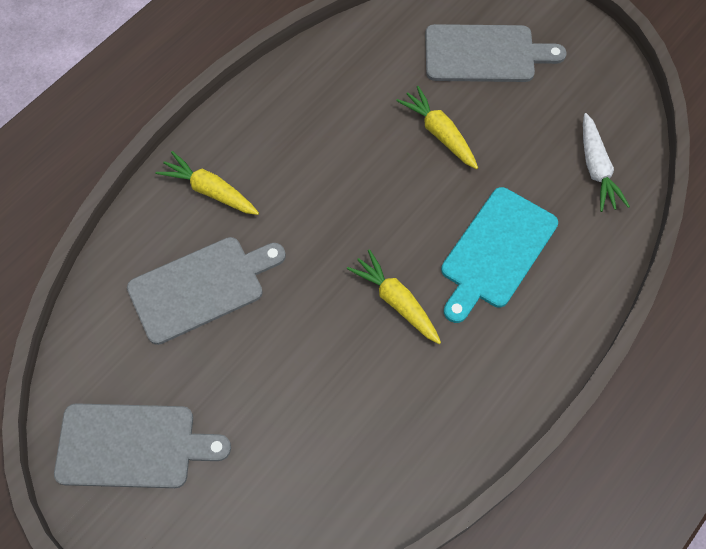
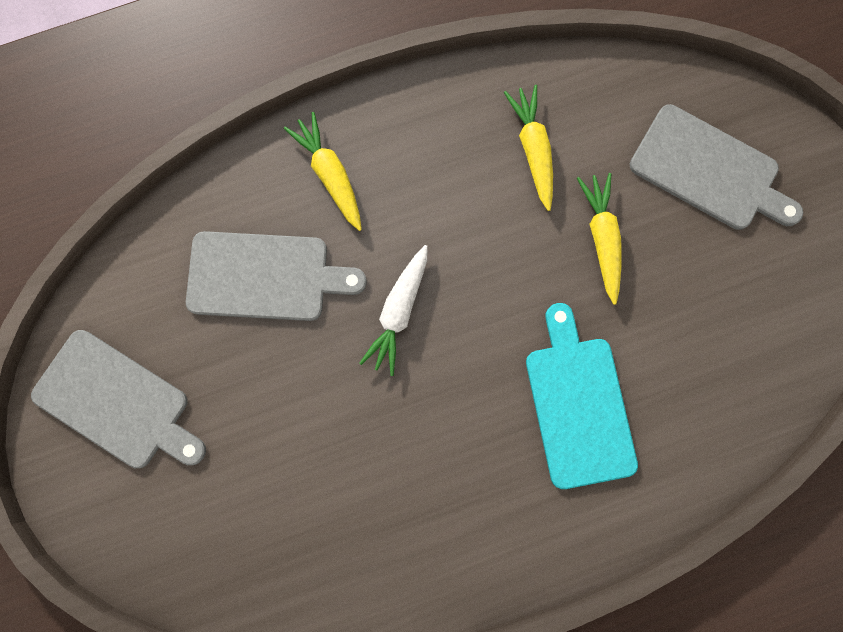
camera: 30 degrees right, 15 degrees up
(396, 301) = (445, 399): yellow carrot -> yellow carrot (533, 149)
(496, 251) = (578, 404): turquoise cutting board -> turquoise cutting board turned 105 degrees clockwise
(596, 169) = (744, 373): white carrot -> white carrot (398, 312)

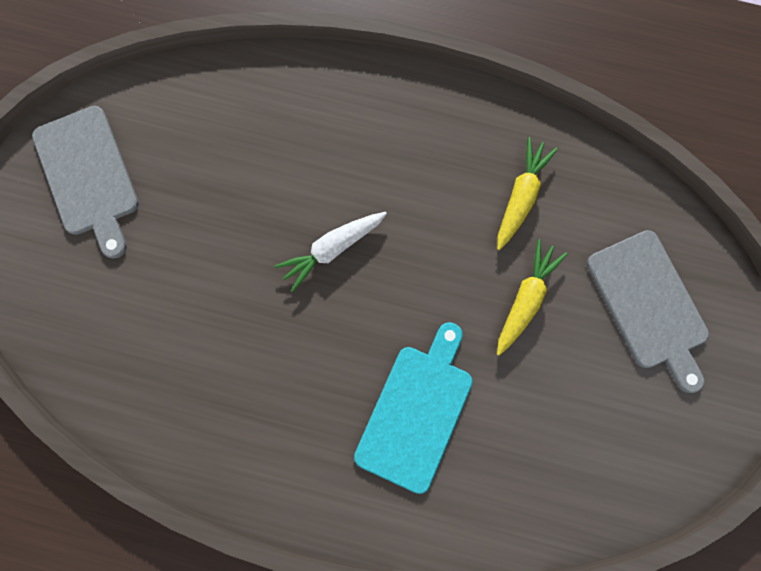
camera: 35 degrees right, 0 degrees up
(265, 277) = (254, 157): grey cutting board -> none
(330, 174) = (354, 114): yellow carrot -> none

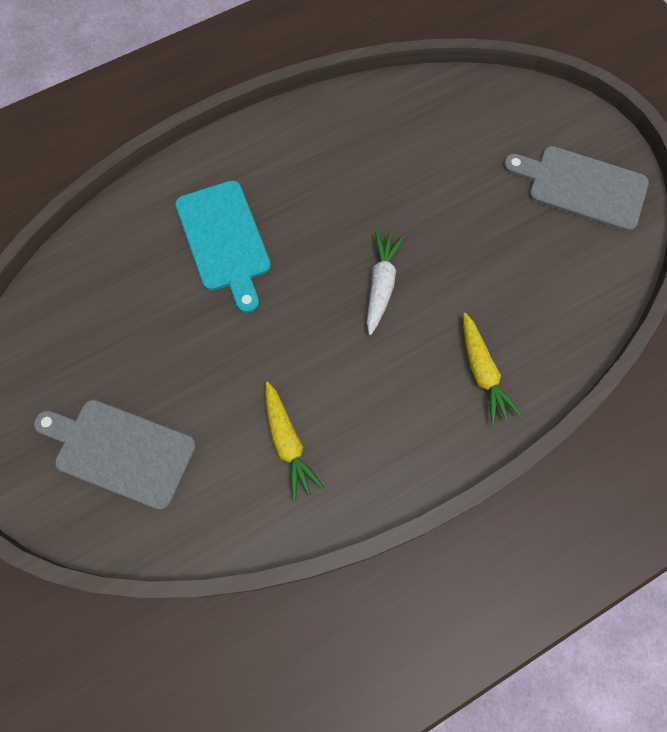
camera: 135 degrees right, 10 degrees down
(525, 298) = (216, 373): yellow carrot -> yellow carrot (482, 373)

